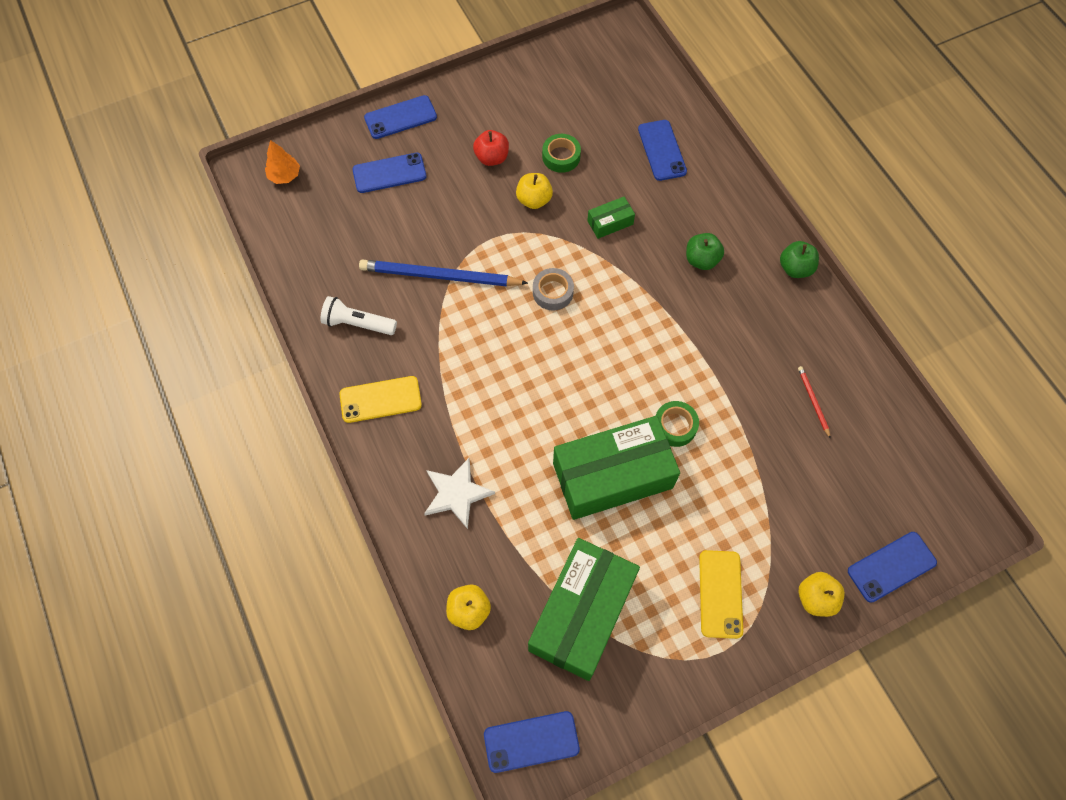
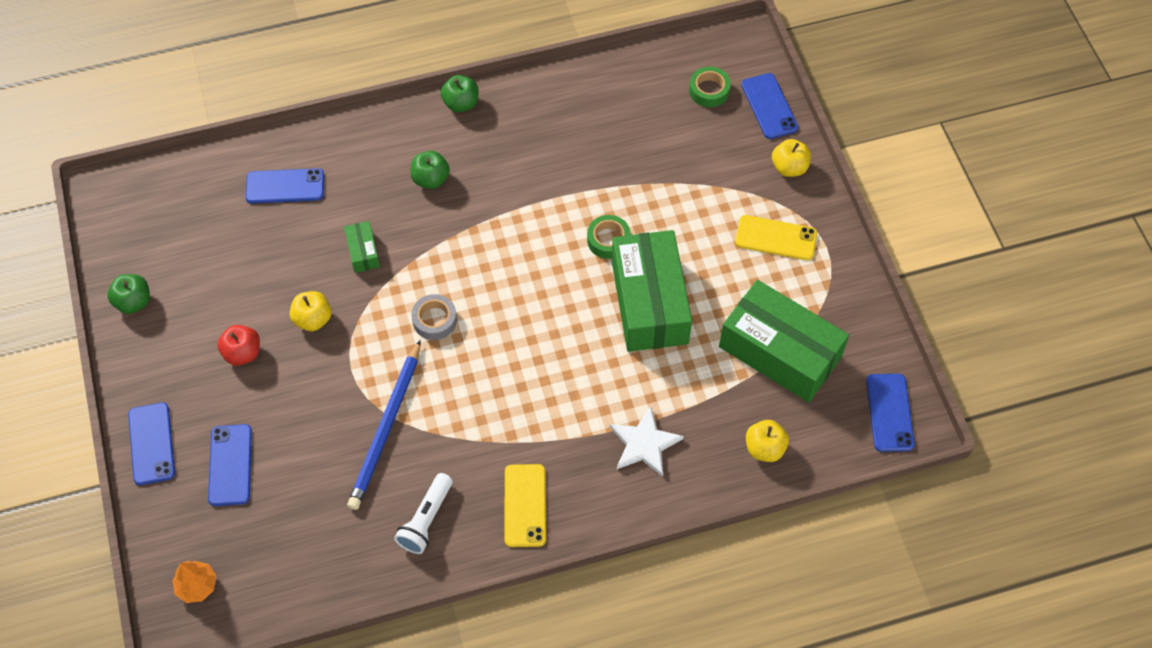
camera: 80 degrees left, 5 degrees down
(524, 74) = (133, 302): none -> green apple
(561, 157) = (263, 283): green tape -> green tape (709, 90)
(813, 401) = (605, 124): red pencil -> none

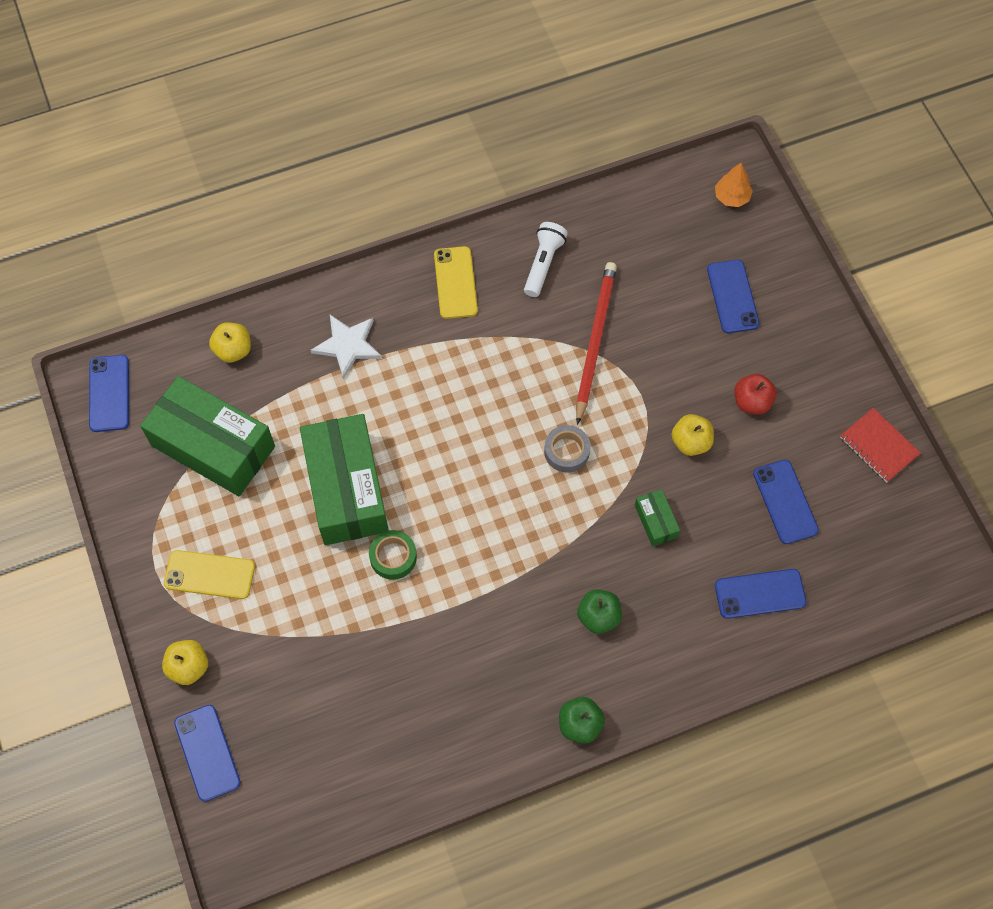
camera: 175 degrees right, 5 degrees up
(133, 302) = (879, 446): green apple -> red notebook
(151, 444) = (811, 309): blue phone -> blue phone (785, 502)
(386, 428) = (595, 341): blue pencil -> red pencil
(709, 90) = (280, 770): green tape -> none

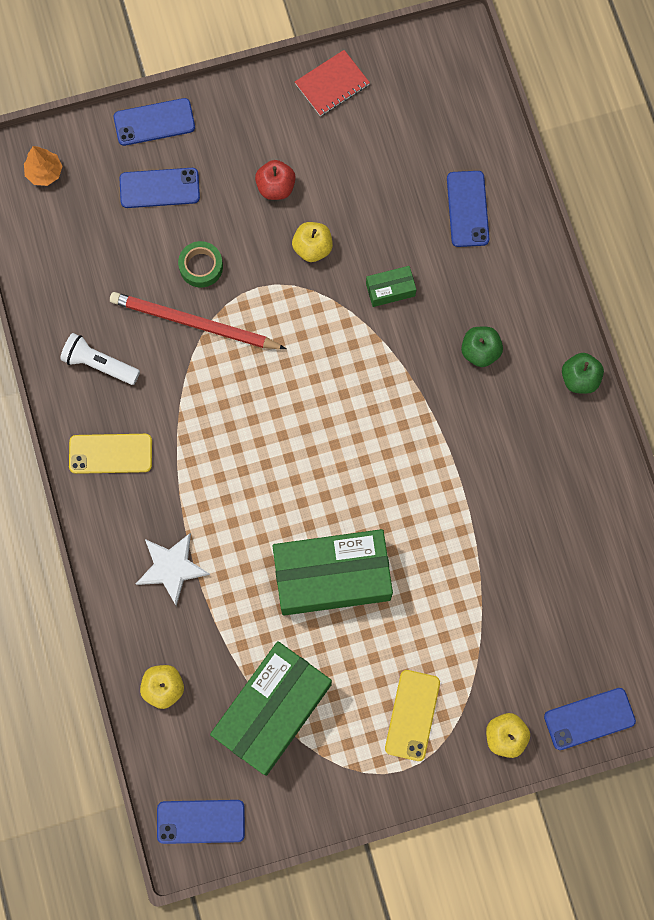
camera: 85 degrees left, 10 degrees up
(393, 557) = (407, 535): green tape -> green tape (201, 266)
(566, 451) = (311, 362): grey tape -> none
(785, 502) = (380, 174): blue phone -> blue phone (154, 122)

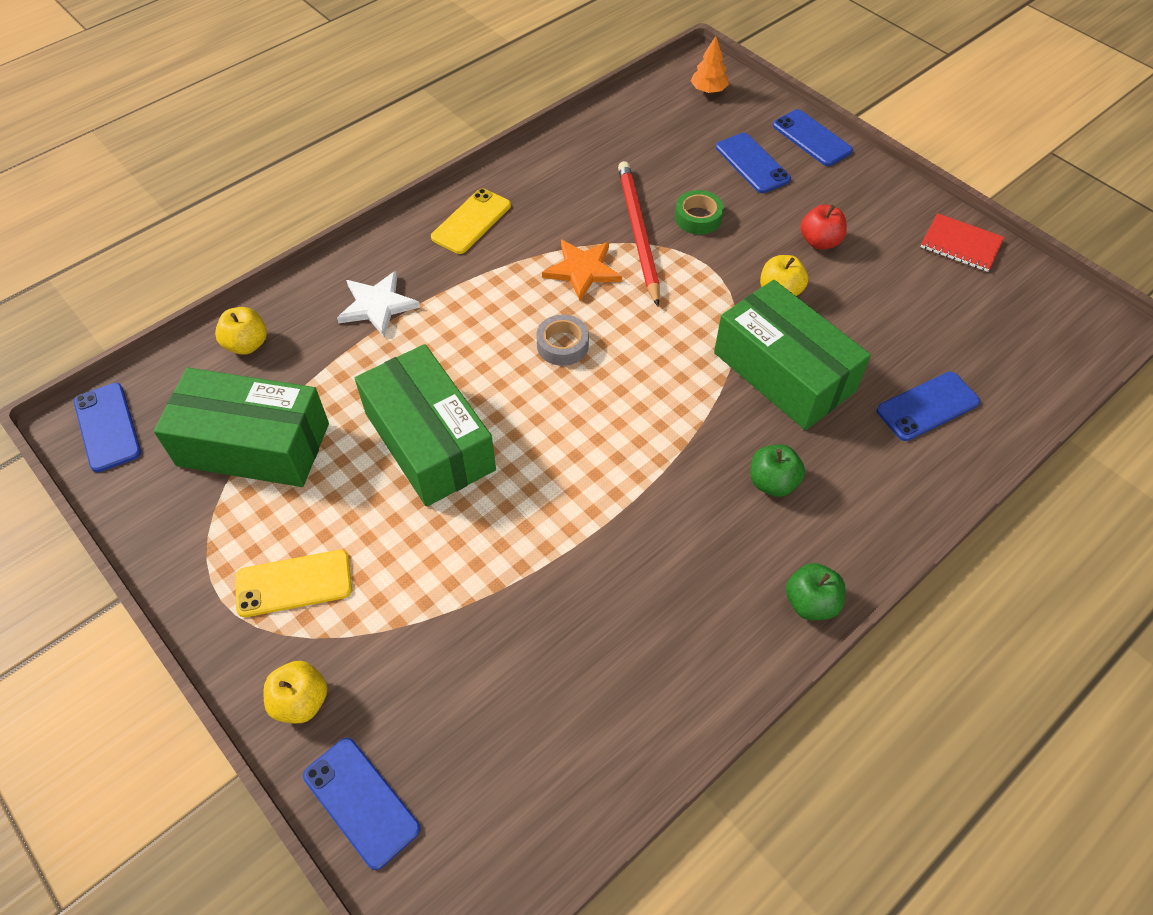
camera: 65 degrees right, 20 degrees down
(99, 364) = (554, 184): white flashlight -> none
(110, 453) = (471, 221): yellow phone -> yellow phone turned 60 degrees clockwise
(214, 387) = (582, 270): none -> orange star
(286, 438) = (562, 345): none -> grey tape
(390, 290) = (783, 372): green box -> green box, size x2.35

